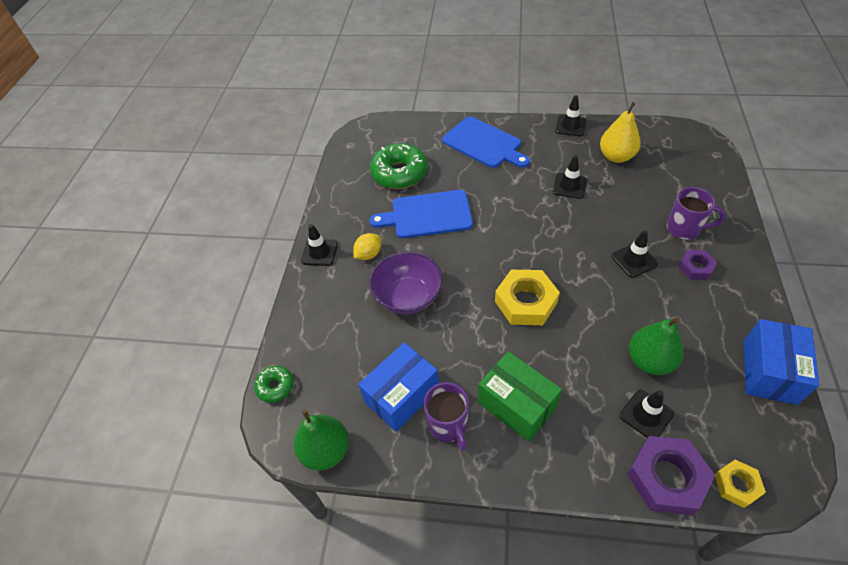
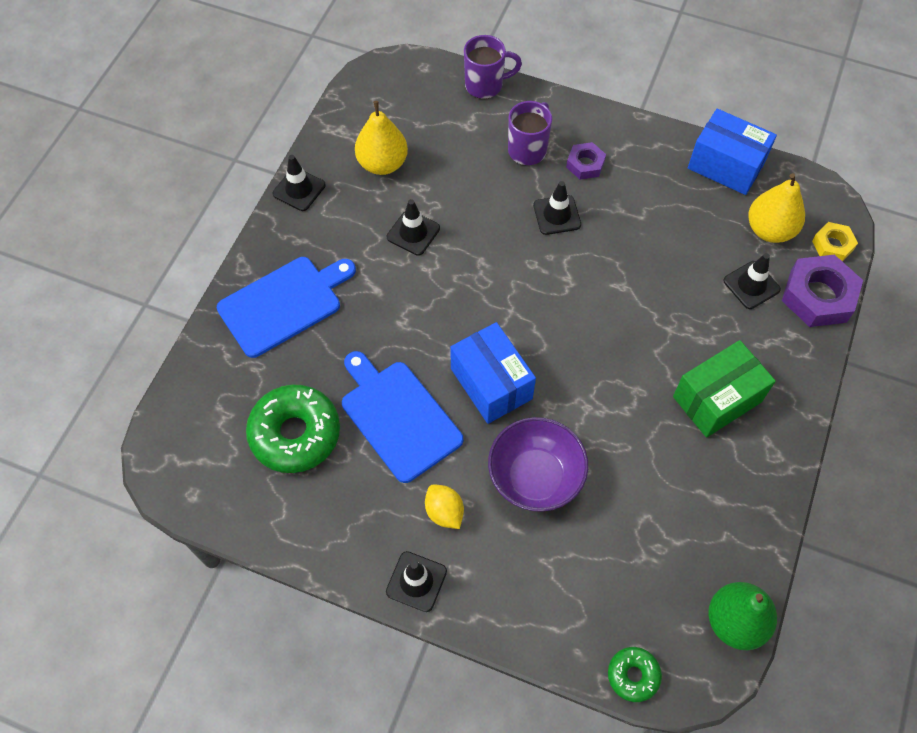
camera: 80 degrees left, 10 degrees up
(402, 395) = (680, 518): blue box -> blue box (491, 383)
(427, 215) = (398, 417): blue cutting board -> blue cutting board turned 135 degrees clockwise
(448, 426) = (728, 476): purple mug -> purple mug (485, 85)
(525, 302) = (583, 345): yellow nut -> none
(649, 361) = (691, 256): green pear -> none
(718, 421) = (769, 230): none -> yellow pear

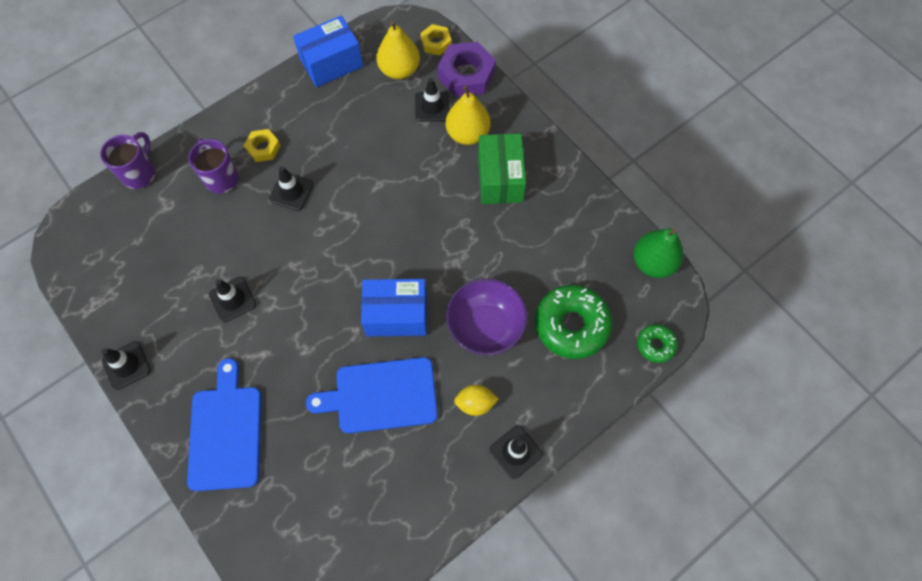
camera: 60 degrees left, 5 degrees up
(295, 434) = (346, 481): green donut -> green donut (571, 325)
(382, 163) = (152, 287): yellow pear -> yellow pear (467, 134)
(585, 164) = (263, 148): purple nut -> yellow nut

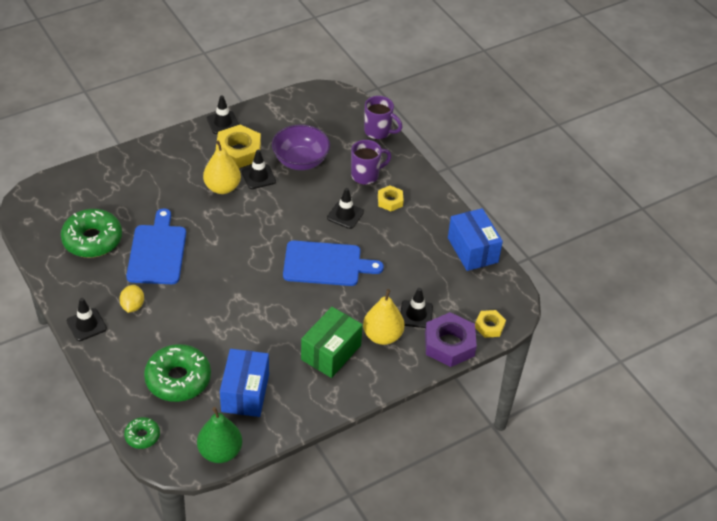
camera: 95 degrees right, 20 degrees down
(185, 333) = (238, 151): none -> yellow nut
(225, 432) = (158, 168): blue cutting board -> blue cutting board (326, 264)
(371, 486) = (92, 240): none -> green donut
(396, 315) = (220, 267): blue box -> blue box (245, 393)
(399, 70) = (460, 296): yellow pear -> yellow pear (222, 187)
(485, 326) = (194, 322): purple bowl -> purple bowl (300, 161)
(500, 179) = (331, 352): green box -> green box turned 60 degrees counterclockwise

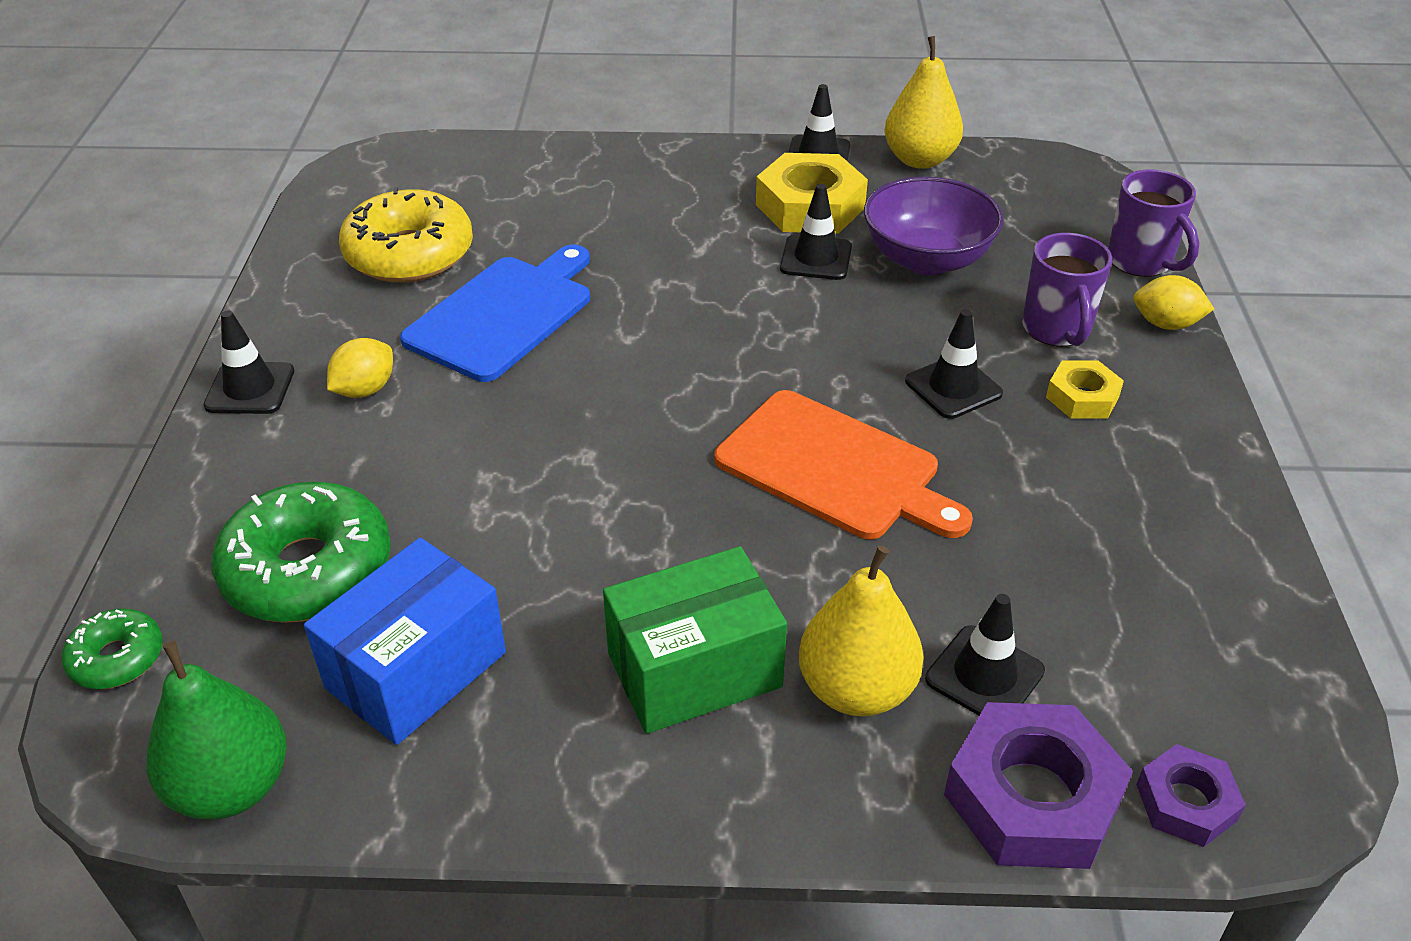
camera: 35 degrees right, 5 degrees down
(92, 240) = (409, 254): green donut -> yellow donut
(222, 187) = (727, 252): yellow pear -> yellow pear (919, 160)
(326, 264) = (835, 468): blue cutting board -> orange cutting board
(366, 175) = (1057, 330): purple mug -> purple mug turned 75 degrees clockwise
(401, 157) = (1165, 324): none -> yellow lemon
(472, 250) = (1242, 581): blue box -> none
(489, 326) = (1185, 802): yellow nut -> purple nut

